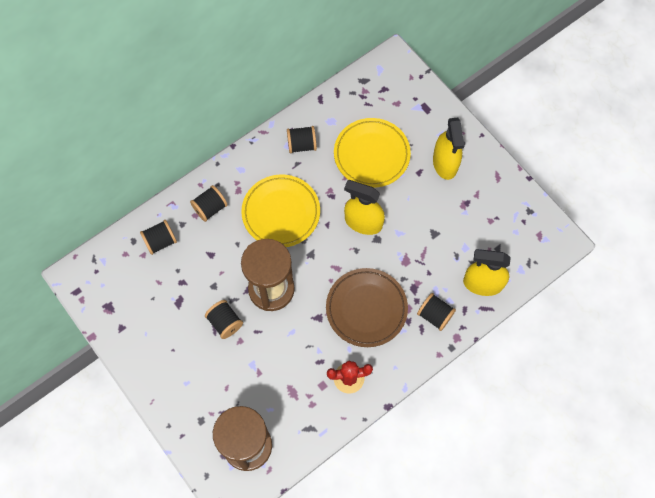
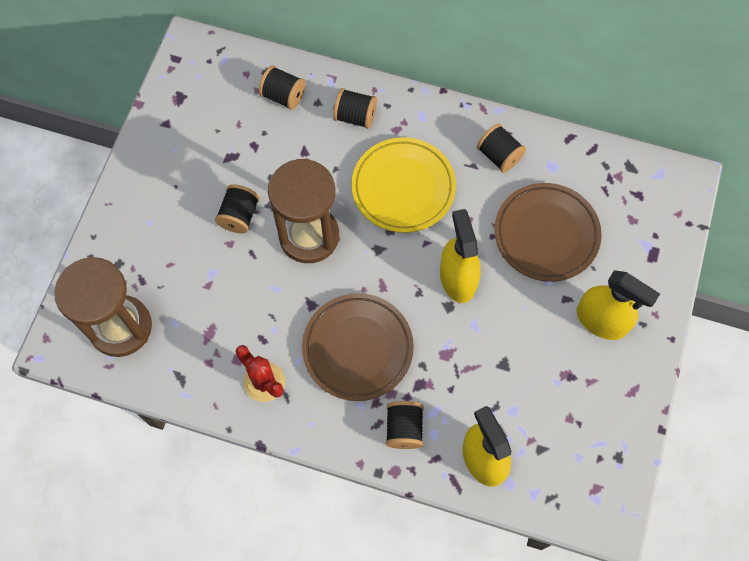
camera: 55 degrees right, 0 degrees up
(371, 155) = (546, 234): yellow plate -> brown plate
(445, 163) = (601, 320): yellow spray bottle -> yellow spray bottle turned 105 degrees counterclockwise

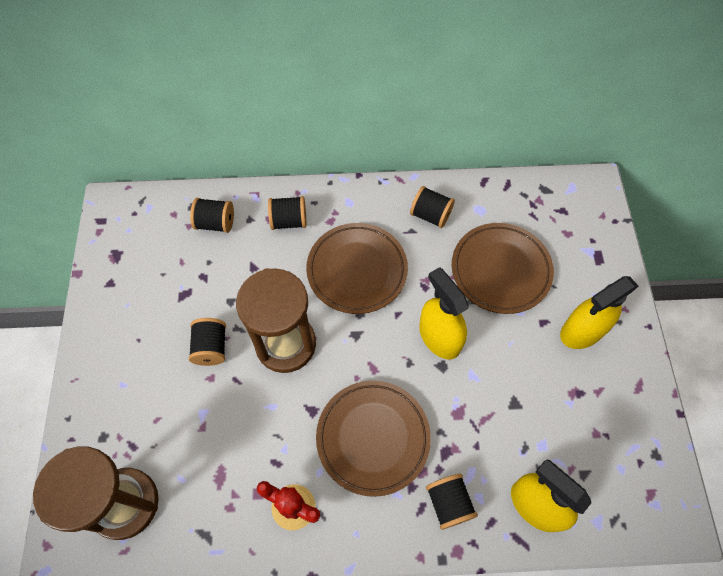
camera: 20 degrees left, 5 degrees down
(403, 187) = (357, 270): yellow plate -> brown plate
(601, 320) = (582, 331): yellow spray bottle -> yellow spray bottle turned 135 degrees clockwise

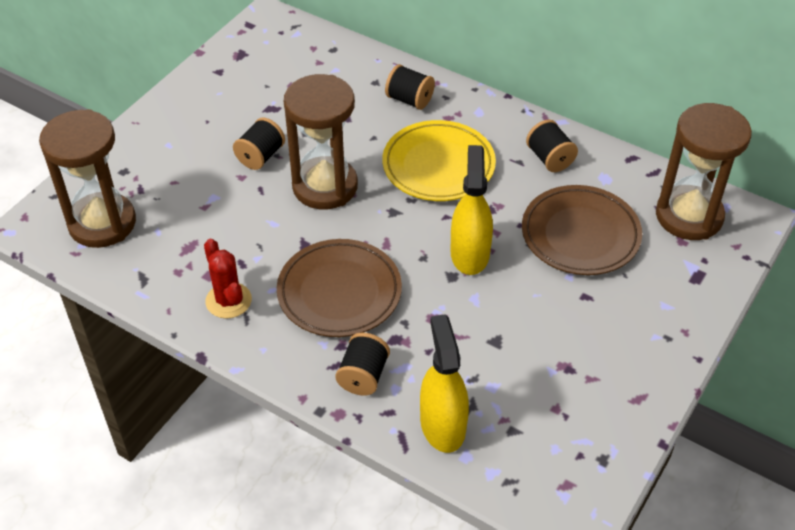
camera: 35 degrees right, 15 degrees down
(216, 223) = (343, 71): black spool -> none
(357, 270) = (438, 166): brown plate -> yellow plate
(556, 209) = (689, 216): none -> brown hourglass
(582, 331) = (620, 324): yellow spray bottle -> none

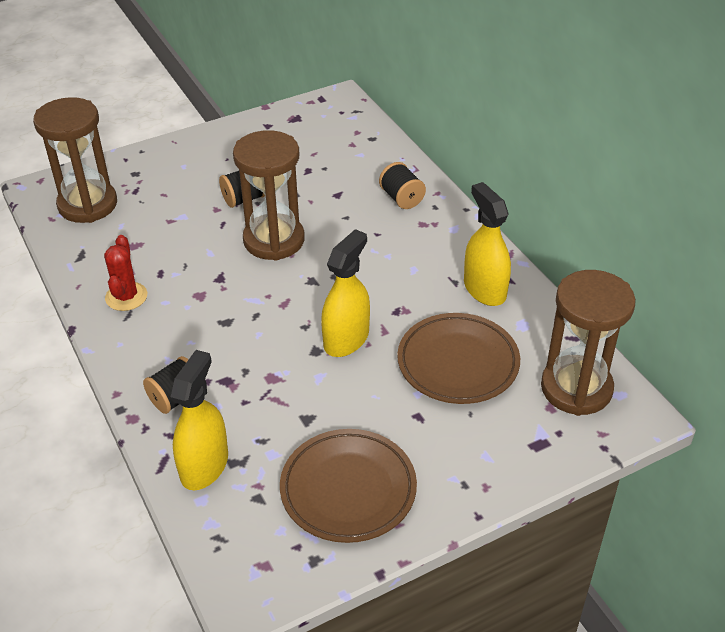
camera: 30 degrees right, 5 degrees down
(339, 292) = (214, 325): brown plate -> brown plate (348, 489)
(438, 166) = (381, 259): yellow plate -> none
(549, 158) = (484, 289): black spool -> yellow spray bottle

